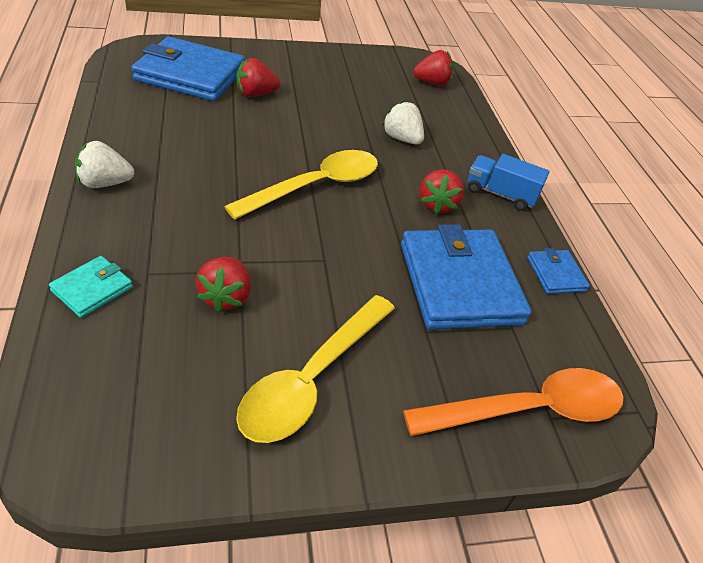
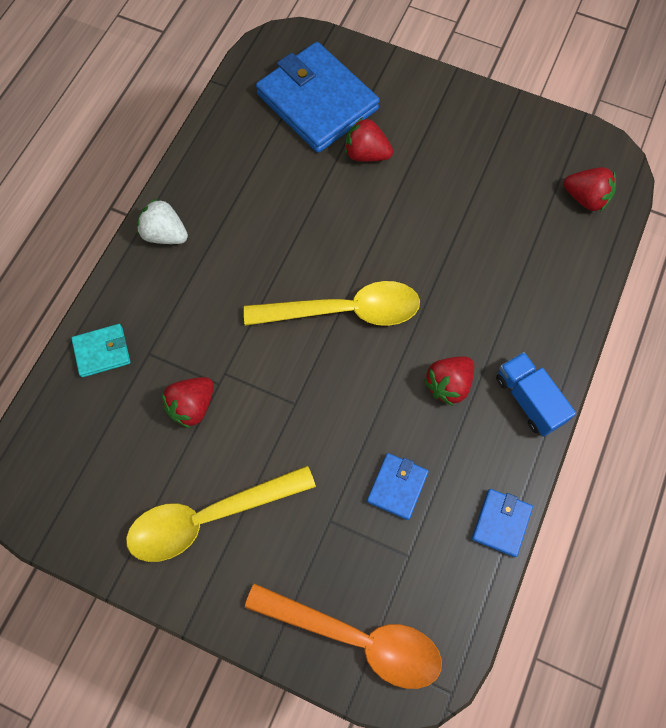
camera: 40 degrees right, 25 degrees up
(402, 139) = (479, 277): white strawberry -> none
(459, 283) = (397, 487): blue wallet -> blue wallet, size x0.46

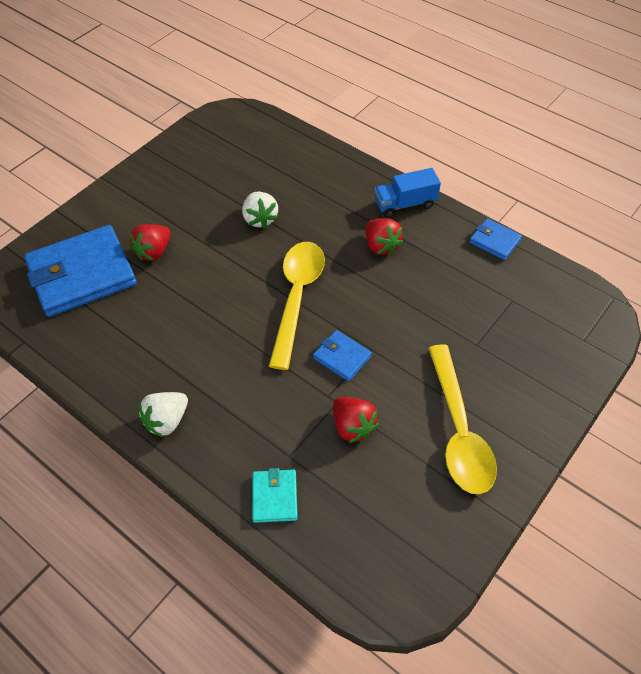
camera: 75 degrees left, 15 degrees down
(356, 637) = (570, 345): orange spoon -> none
(397, 487) = (456, 295): blue wallet -> blue wallet (342, 357)
(447, 242) = (260, 219): none -> white strawberry
(585, 198) = (255, 135): red strawberry -> none

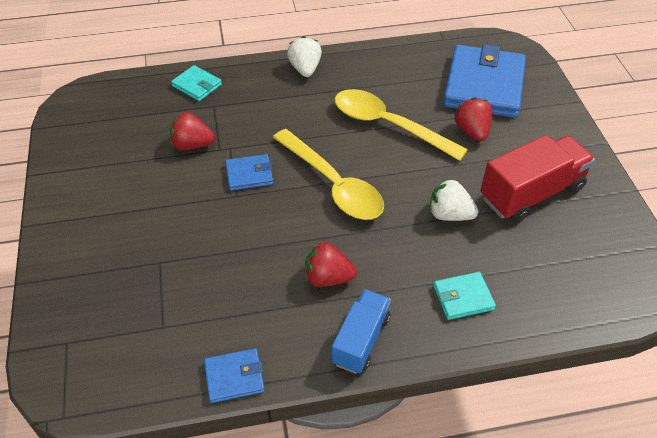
camera: 130 degrees right, 5 degrees down
(196, 190) = (531, 193): none -> red truck
(324, 179) = (463, 298): none -> turquoise wallet
(459, 430) = (117, 195): yellow spoon -> yellow spoon (388, 125)

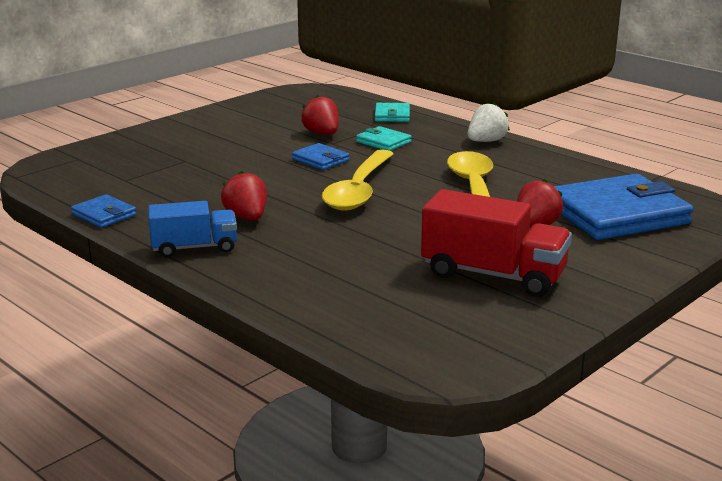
camera: 55 degrees right, 25 degrees down
(449, 214) = (398, 244): white strawberry -> none
(463, 298) = (299, 276): turquoise wallet -> turquoise wallet (383, 142)

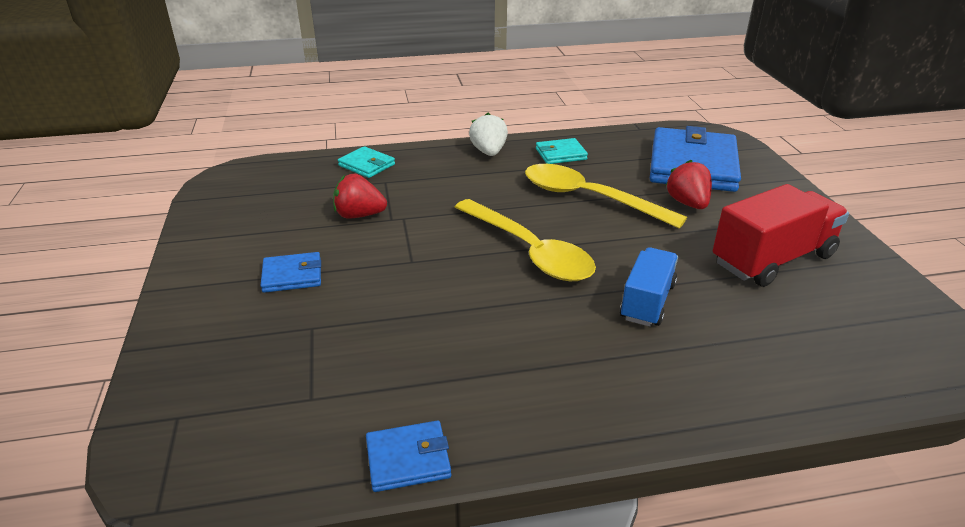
camera: 55 degrees left, 10 degrees up
(194, 248) = (582, 414): blue truck -> blue truck (647, 302)
(247, 217) = (530, 344): red strawberry -> none
(320, 160) = (427, 242): blue wallet -> blue wallet (292, 275)
(383, 142) = (426, 194): turquoise wallet -> turquoise wallet (560, 154)

